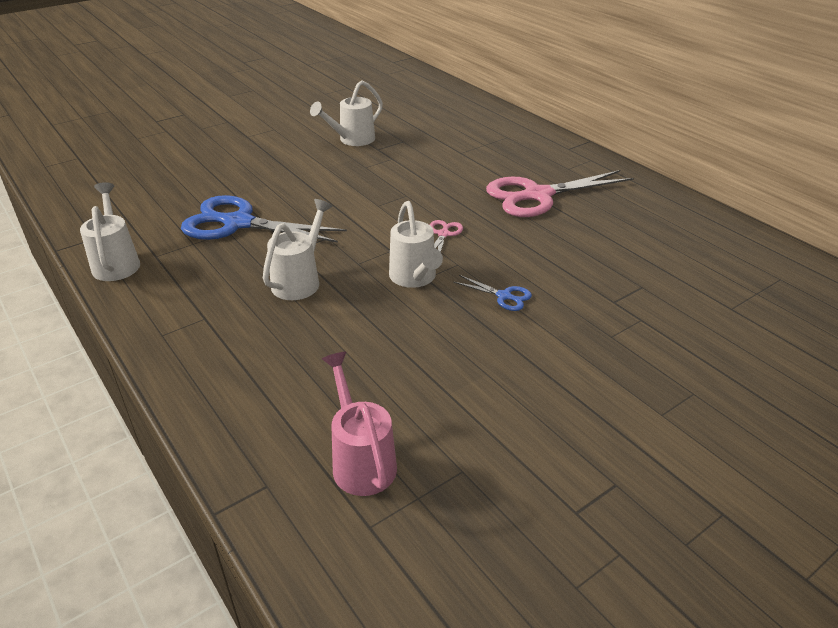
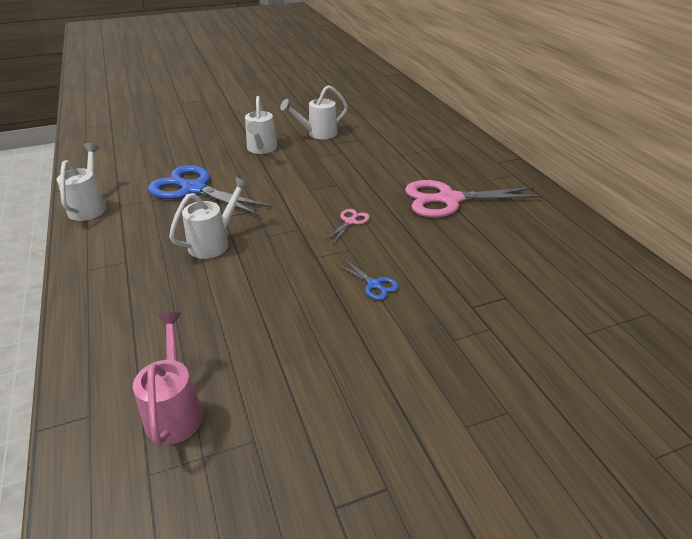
camera: 15 degrees right, 0 degrees up
(414, 278) = (306, 256): white watering can -> white watering can (261, 149)

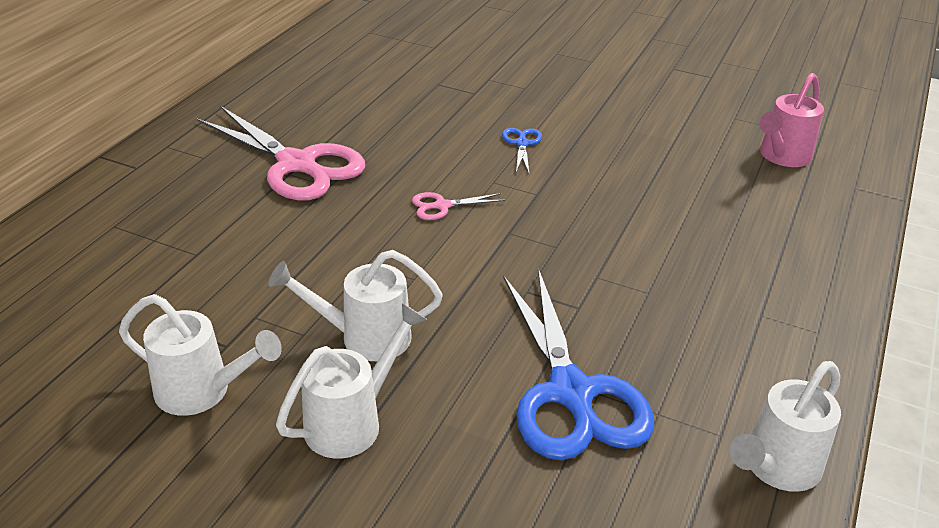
camera: 135 degrees left, 0 degrees up
(213, 243) = (630, 275): white watering can -> white watering can (365, 337)

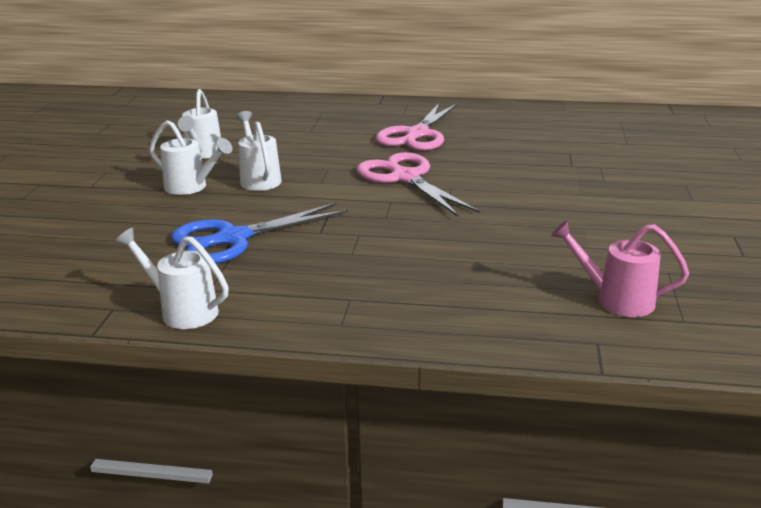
camera: 75 degrees right, 10 degrees down
(442, 206) = (405, 178): pink scissors -> pink scissors, size x2.33
(522, 144) = (513, 190): blue scissors -> none

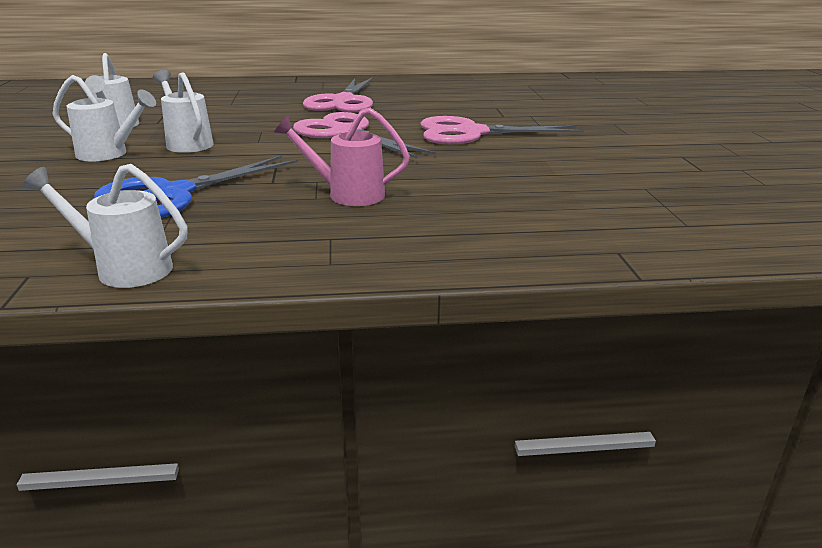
camera: 15 degrees left, 0 degrees up
(527, 187) = (471, 133): none -> pink scissors
(616, 300) = (612, 214): pink watering can -> pink watering can (348, 195)

